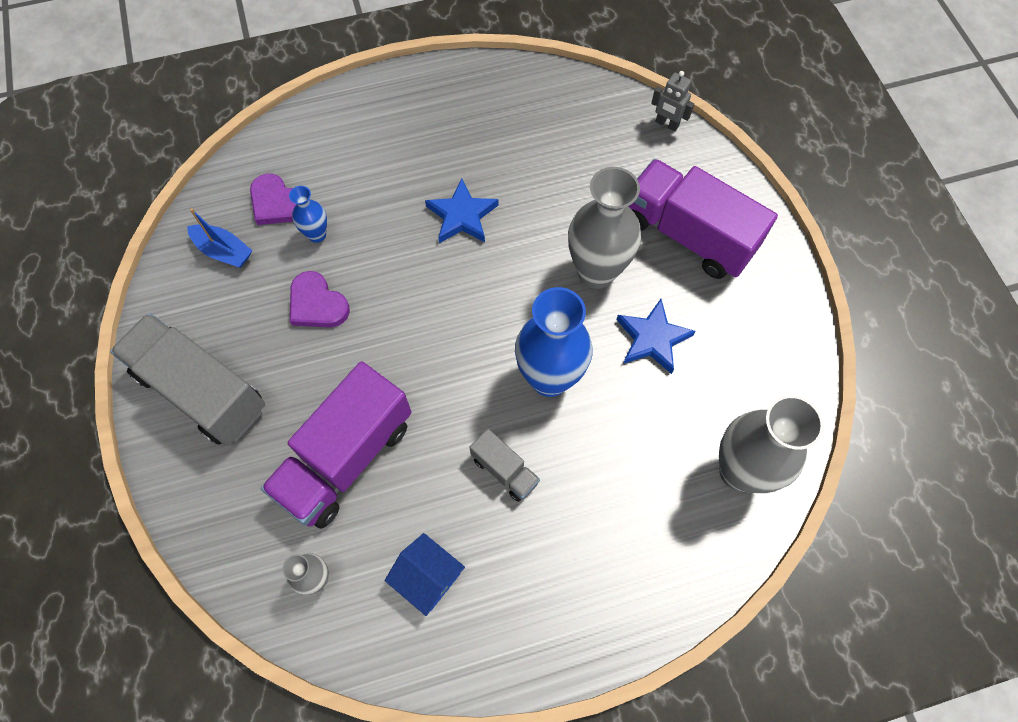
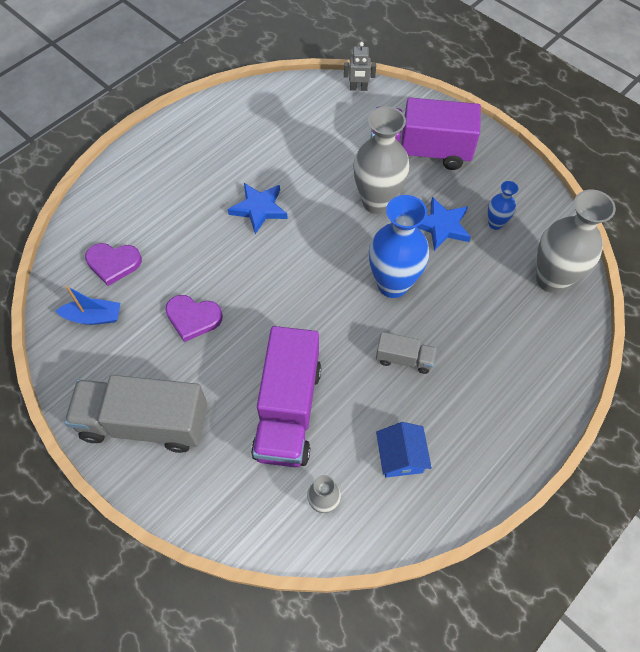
camera: 30 degrees left, 5 degrees down
(317, 235) = (160, 271): blue vase -> blue vase (495, 223)
(427, 577) = (400, 456): blue house -> blue house turned 75 degrees clockwise

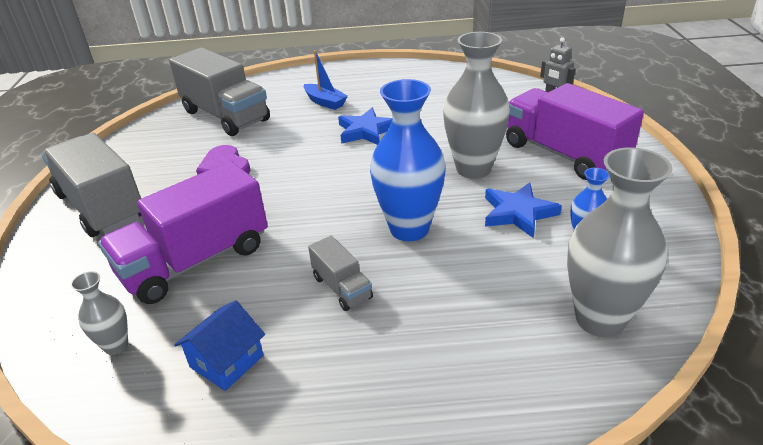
camera: 45 degrees right, 25 degrees down
(93, 317) = (170, 135): blue boat -> blue boat (325, 102)
(113, 263) = (225, 116): purple heart -> grey truck

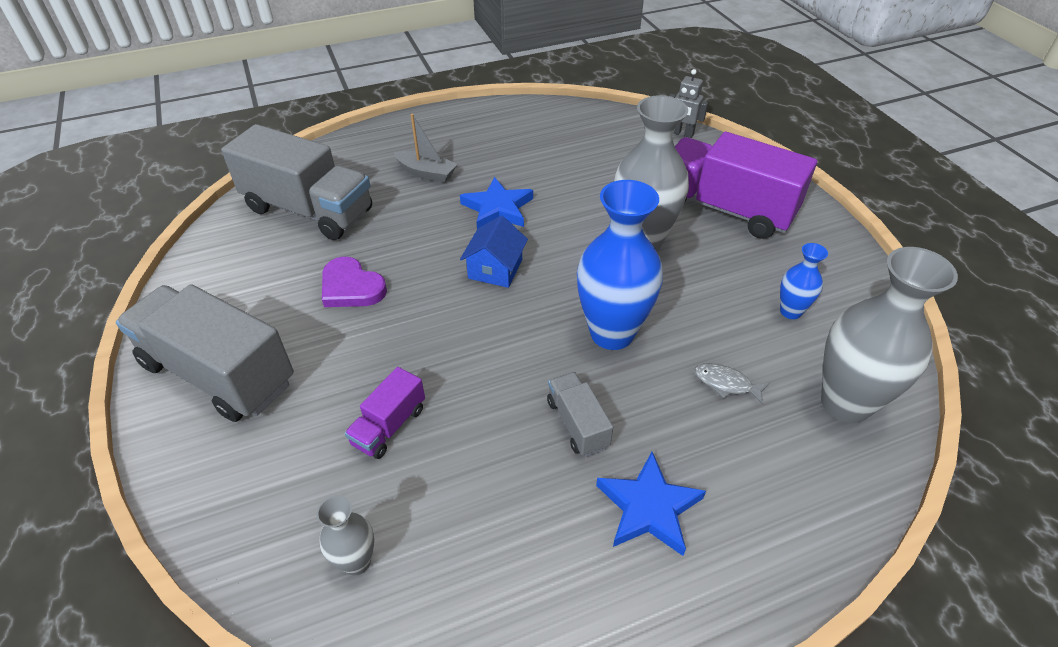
camera: 20 degrees left, 10 degrees up
(195, 261) = (389, 426): purple truck -> purple truck, size x0.47
(226, 361) = (499, 547): blue house -> blue house (495, 269)
(325, 102) = (426, 173): blue boat -> grey boat
(342, 287) = (577, 424): grey truck -> grey truck turned 150 degrees counterclockwise
(490, 283) = (726, 383): none -> grey fish
(518, 213) = (713, 292): blue star -> blue star (648, 507)

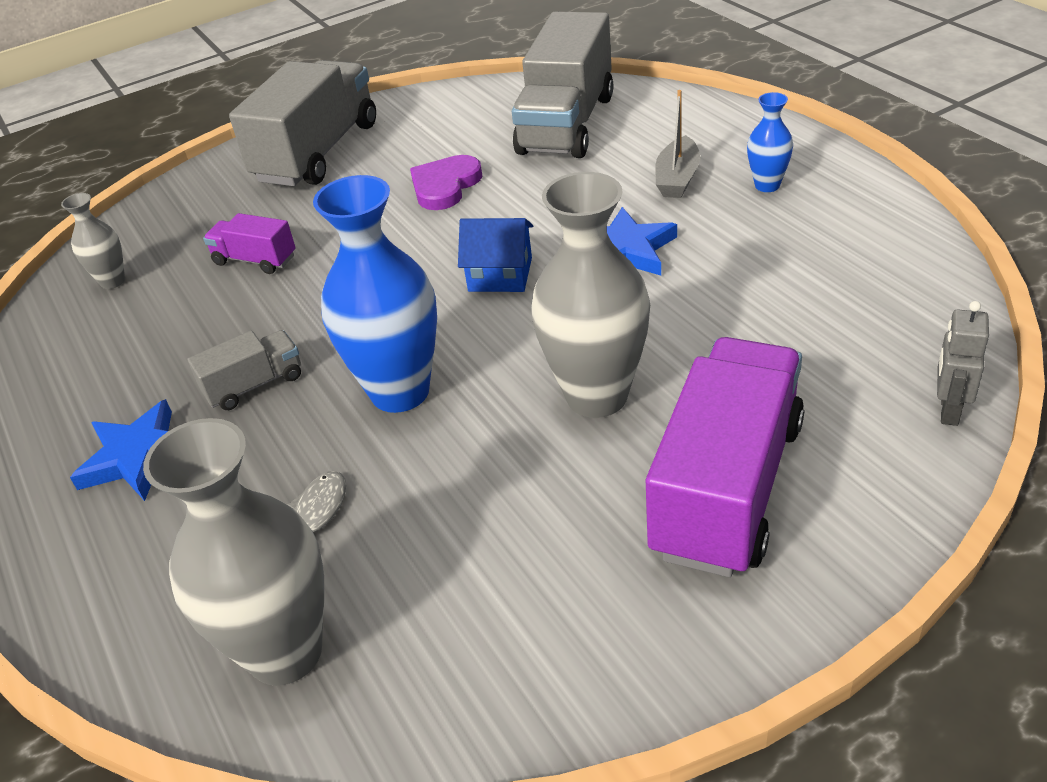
camera: 85 degrees right, 5 degrees down
(790, 311) = (475, 584): blue vase -> blue vase (767, 185)

